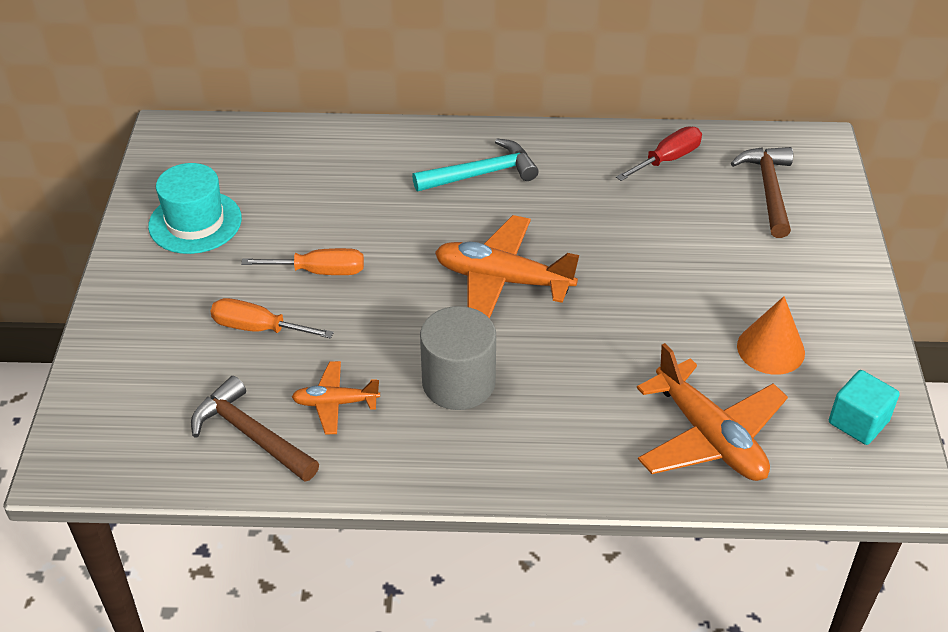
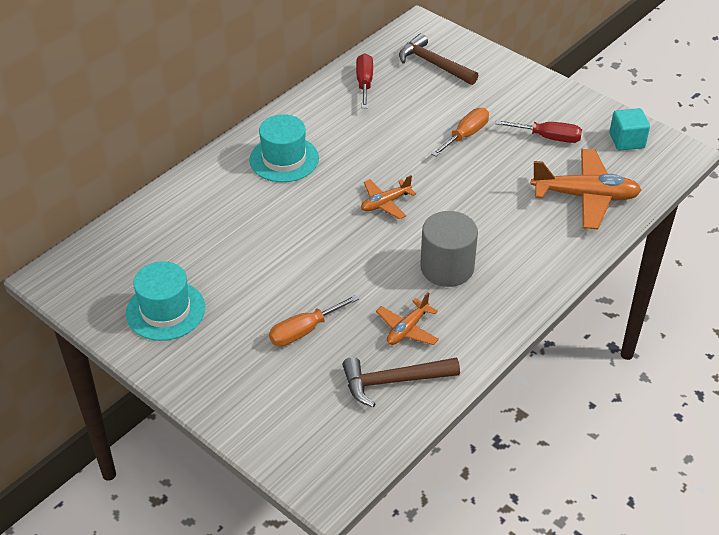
camera: 50 degrees left, 0 degrees up
(320, 271) = (285, 276): orange screwdriver -> orange screwdriver (466, 135)
(481, 174) = (284, 159): turquoise hammer -> turquoise hat
(502, 280) = (385, 203): orange plane -> orange plane, size x0.55
(770, 349) = (548, 137): orange cone -> red screwdriver

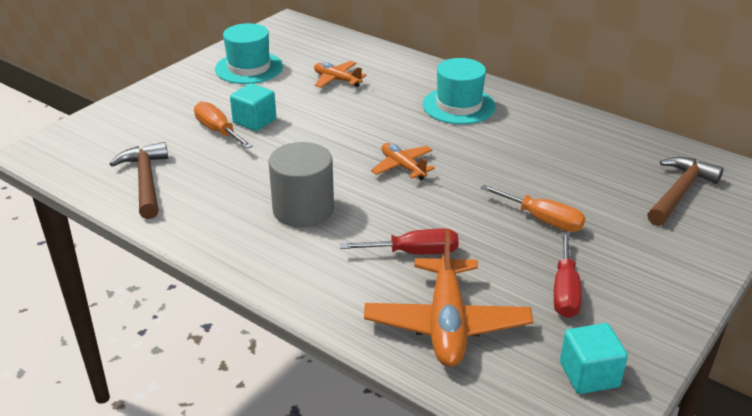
camera: 85 degrees right, 10 degrees down
(288, 303) = (254, 121): none -> turquoise cube
(364, 83) = (612, 145): red screwdriver -> red screwdriver (414, 253)
(407, 329) = (213, 187): orange plane -> orange plane (337, 80)

